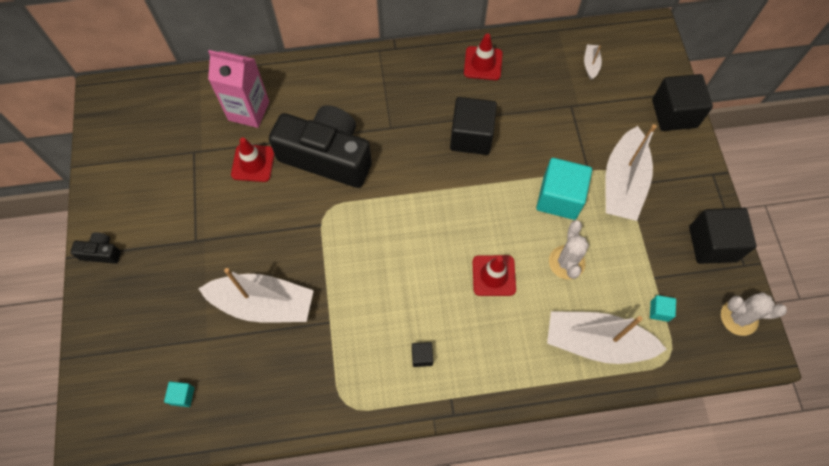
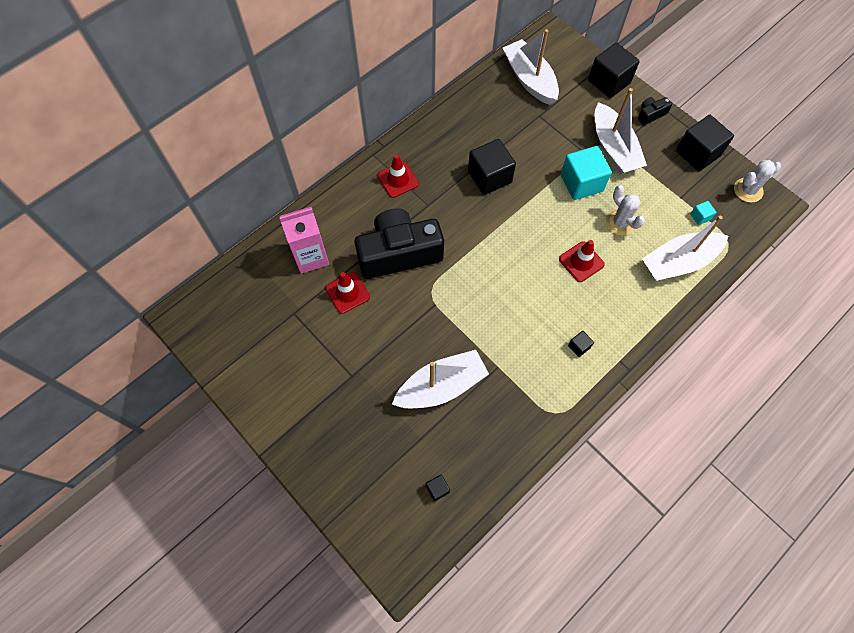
camera: 35 degrees left, 0 degrees up
(101, 252) = (285, 433): black camera -> black camera (650, 114)
(182, 396) = (437, 489): turquoise cube -> black cube
(483, 63) = (456, 121): red traffic cone -> red traffic cone (398, 180)
(591, 64) = (529, 79): white boat -> white boat, size x2.37

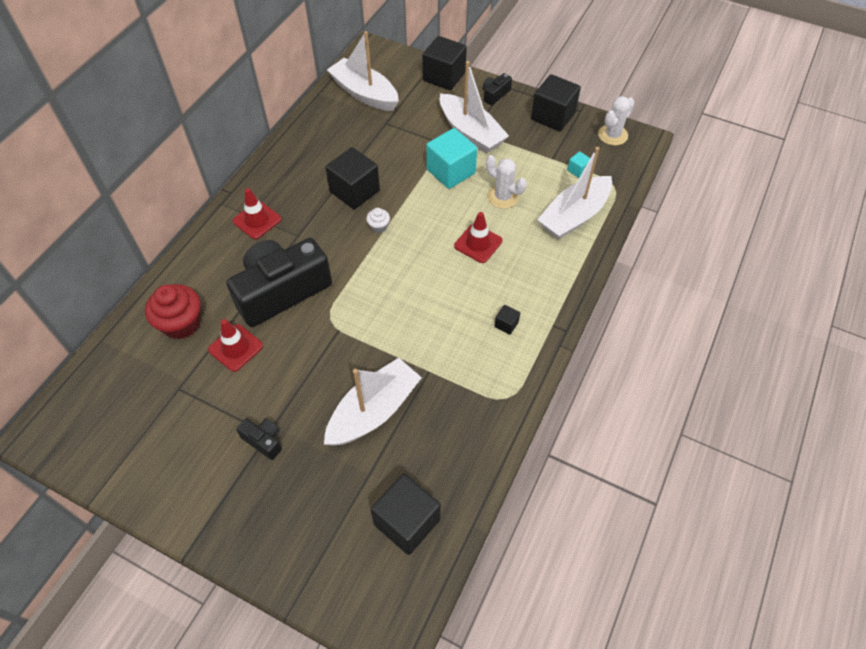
camera: 20 degrees left, 10 degrees down
(311, 257) = (181, 324): pink carton -> red cupcake
(346, 381) = (263, 441): none -> black camera
(437, 489) = (407, 522): black cube -> black cube, size x2.25
(499, 218) = (379, 227): none -> white cupcake

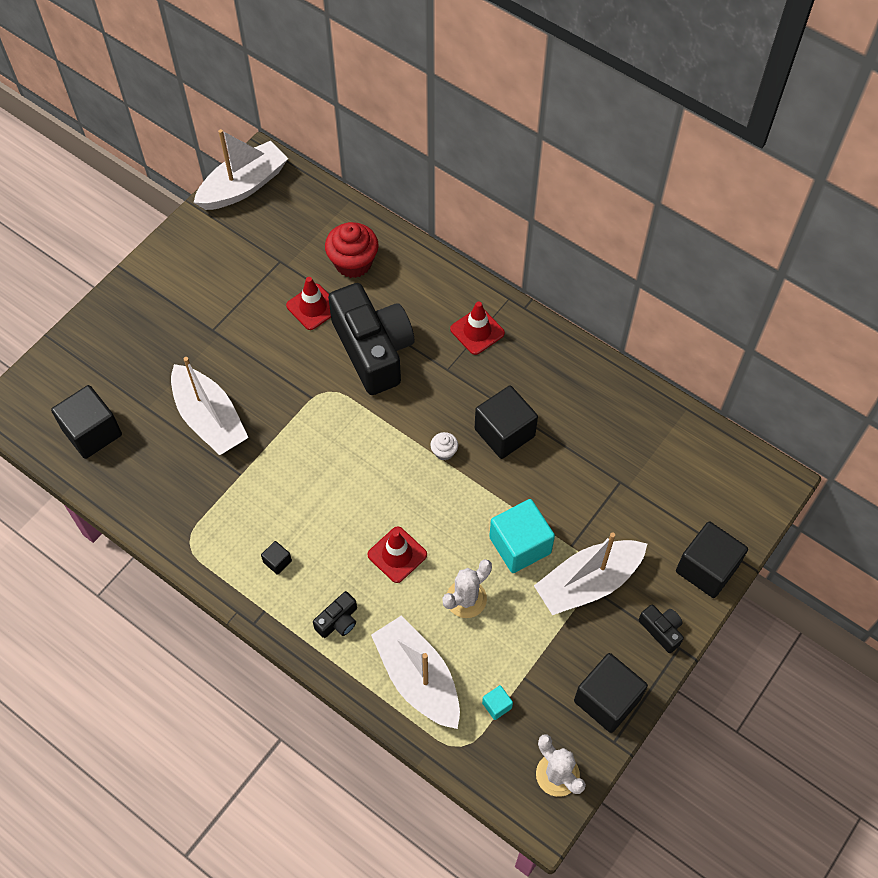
camera: 100 degrees right, 5 degrees up
(263, 441) = (206, 326): black camera -> black camera (338, 621)
(364, 94) = (680, 463): white boat -> white boat (243, 186)

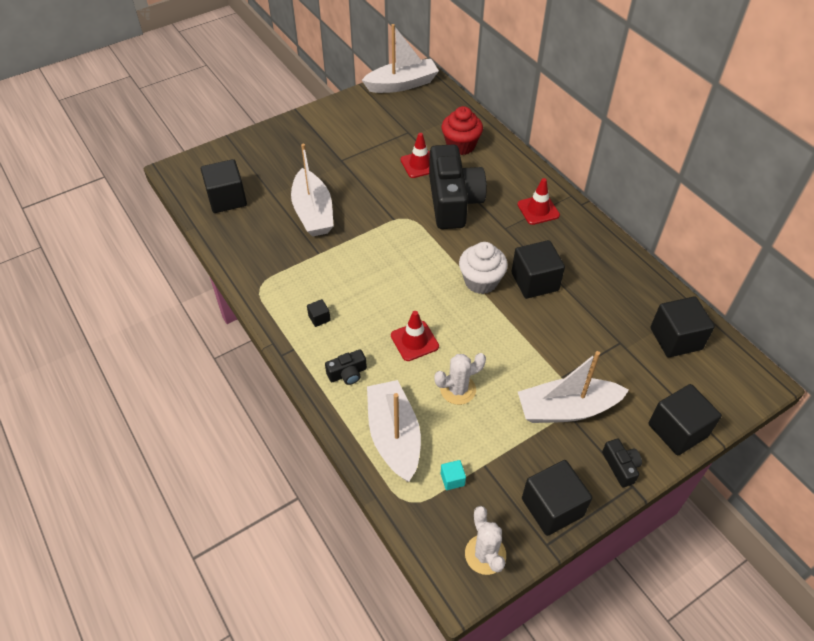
camera: 20 degrees right, 10 degrees down
(444, 452) = (481, 281): white cupcake -> white cupcake, size x2.06
(520, 545) = (518, 364): turquoise cube -> none
(677, 457) = (675, 339): none -> black cube

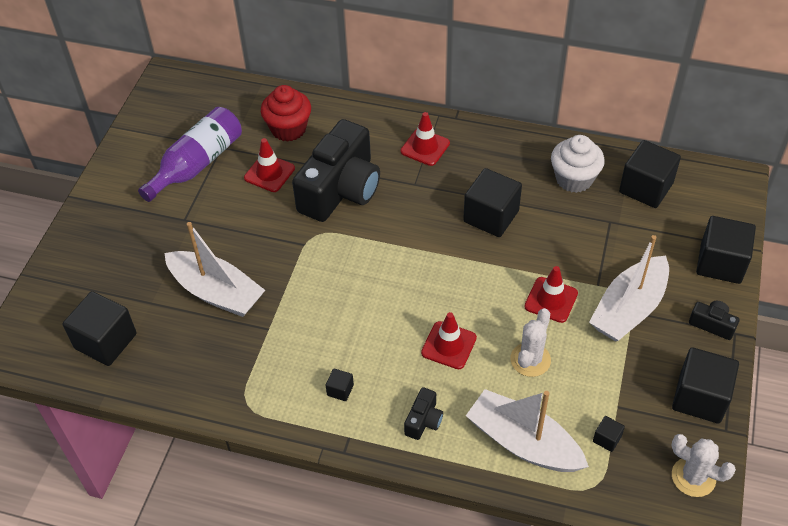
camera: 40 degrees left, 0 degrees up
(383, 133) = (197, 164): none -> purple bottle
(402, 84) = (159, 100): white boat -> none
(452, 479) = (607, 439): turquoise cube -> black cube
(453, 201) = (341, 189): black camera -> black camera turned 75 degrees clockwise
(481, 281) = (446, 248): white cupcake -> white cupcake (574, 179)
(516, 363) = (551, 300): none -> red traffic cone

